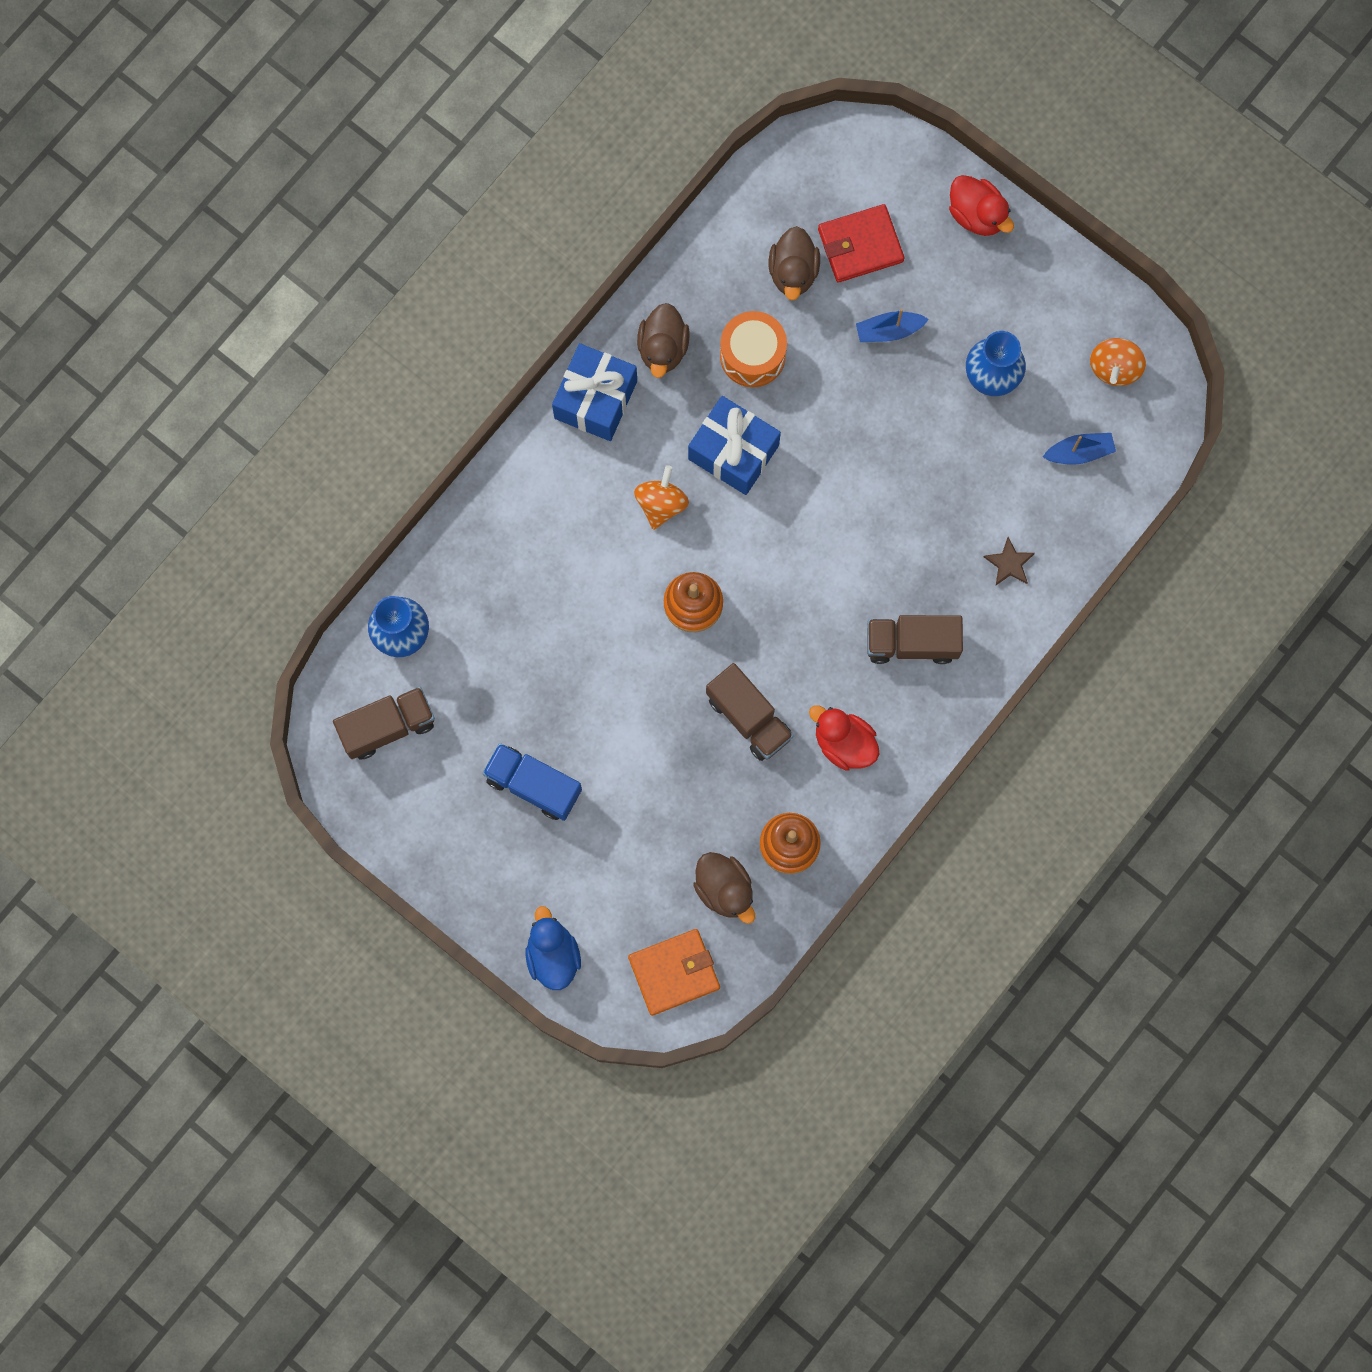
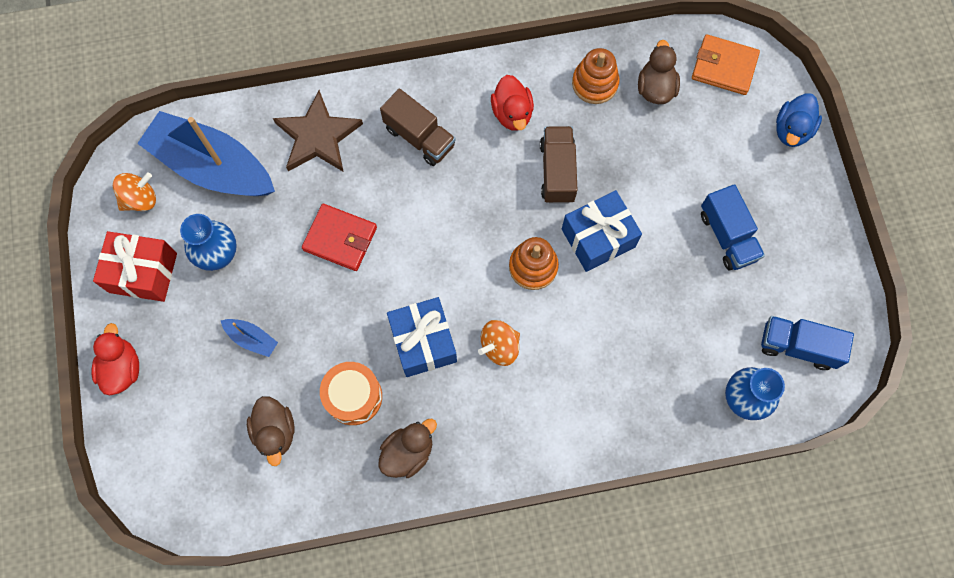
camera: 140 degrees left, 5 degrees down
(387, 727) = (797, 346): brown truck -> blue truck
(595, 399) = (483, 454): blue gift -> blue gift (598, 238)
(793, 272) = (275, 432): brown duck -> brown duck turned 120 degrees clockwise
(860, 245) = (215, 412): red wallet -> red wallet (340, 238)
(1009, 563) = (318, 136): brown star -> brown star, size x2.19
(1043, 307) = (143, 273): none -> red gift
(1079, 452) = (212, 167): blue boat -> blue boat, size x2.46

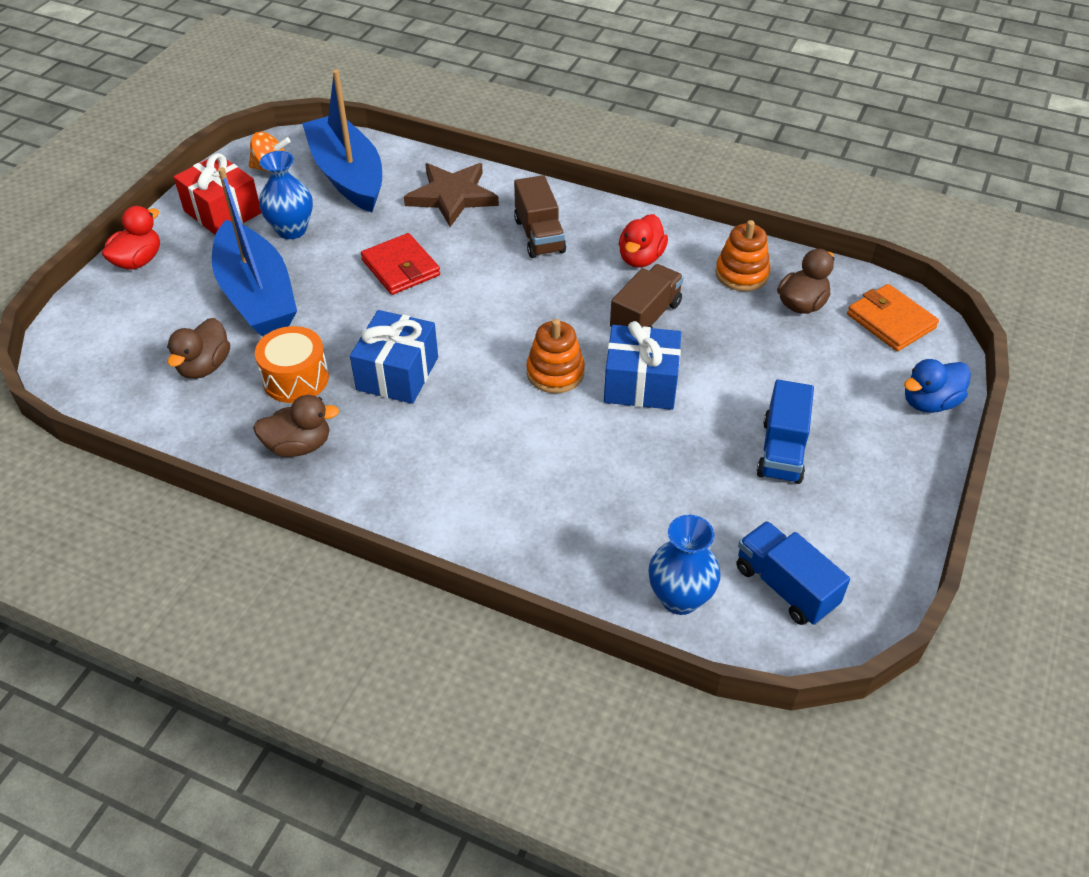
camera: 35 degrees right, 25 degrees down
(251, 339) = (257, 295): blue boat -> blue boat, size x2.46
(499, 346) = (464, 414): orange spinning top -> none

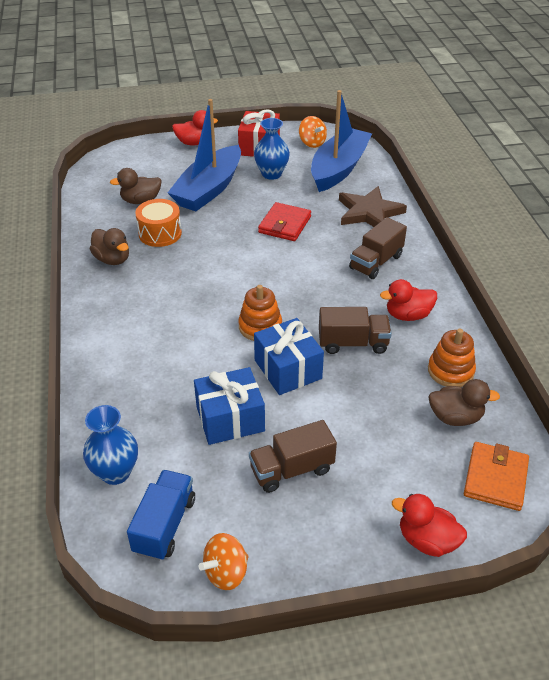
camera: 55 degrees right, 5 degrees down
(397, 373) = (198, 266): blue gift -> blue gift (230, 419)
(782, 451) = (292, 469): blue truck -> brown truck
(877, 564) = (226, 572): none -> orange spinning top
(929, 402) = (427, 540): blue duck -> red duck

